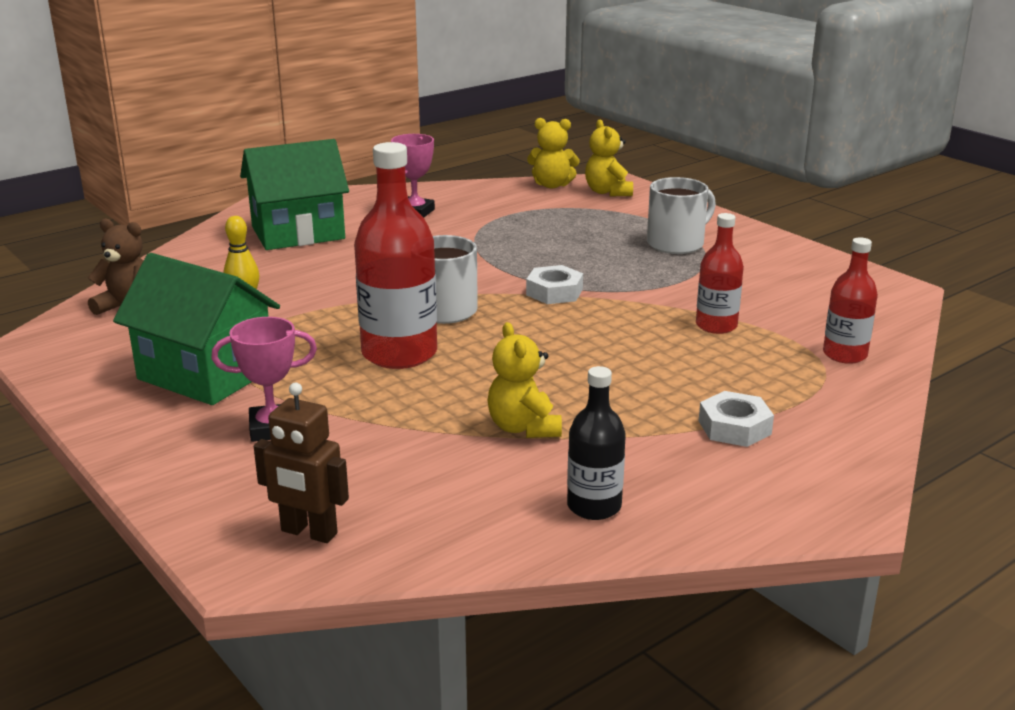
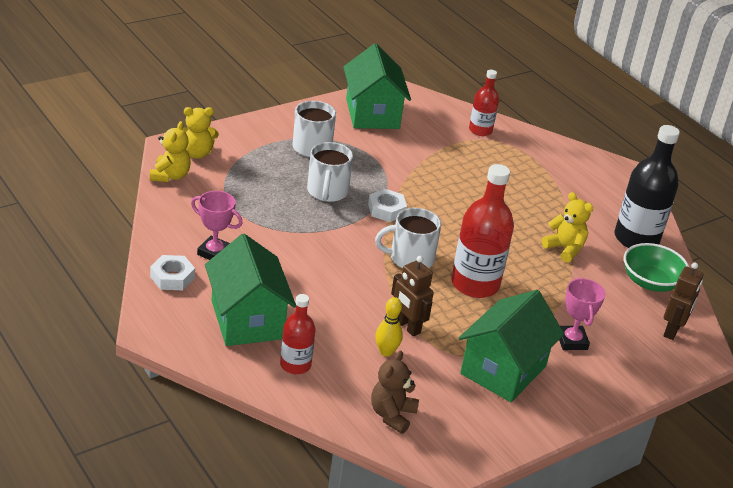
camera: 90 degrees left, 10 degrees up
(295, 312) = (407, 327): none -> brown robot
(455, 516) = (650, 282): none -> green bowl
(523, 428) = (565, 249): yellow teddy bear -> yellow teddy bear turned 120 degrees counterclockwise
(574, 257) = (327, 192): none -> white mug
(594, 506) = (636, 239): black bottle -> black bottle, size x1.74
(716, 326) = (442, 161): red bottle -> red bottle (295, 365)
(734, 427) = (560, 183): white nut -> white nut (172, 277)
(804, 275) = (372, 114): none -> green house

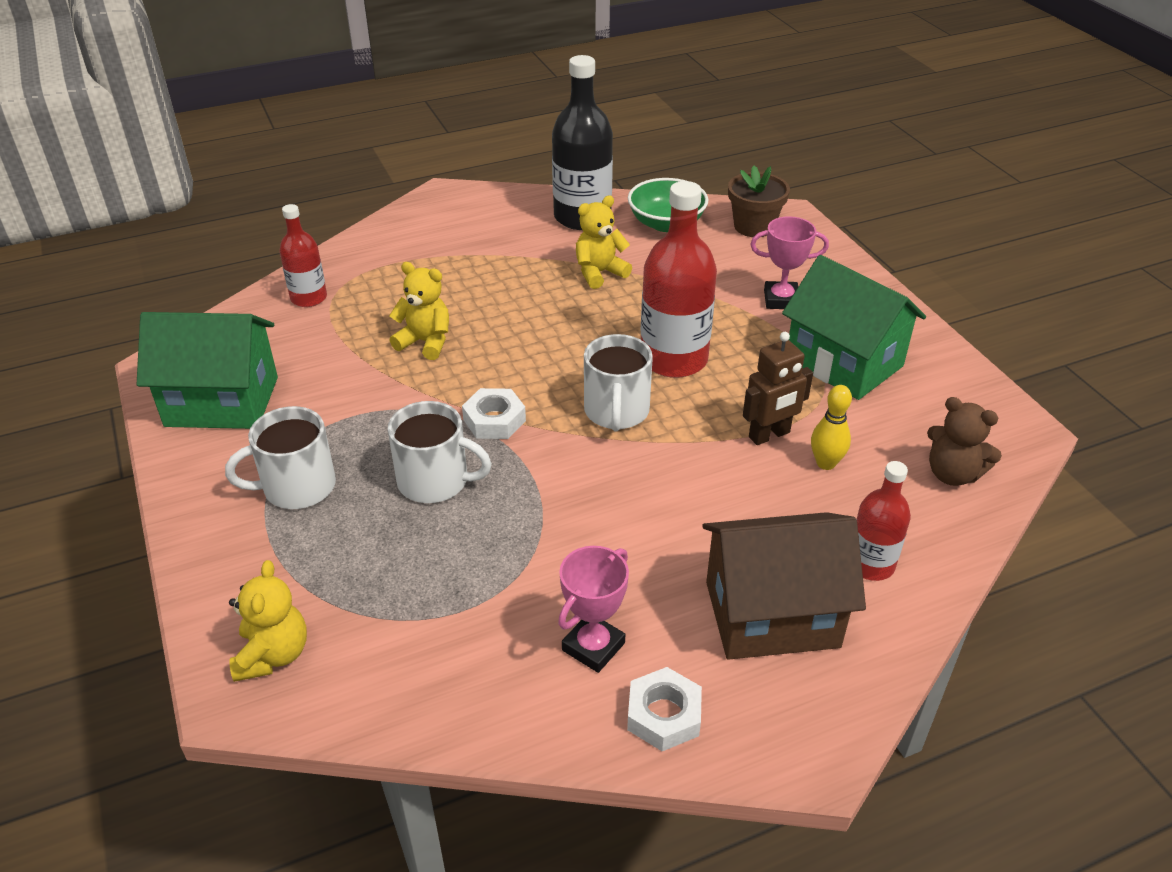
camera: 75 degrees left, 5 degrees up
(170, 176) = (341, 703): yellow teddy bear -> yellow teddy bear (425, 342)
(247, 319) = (771, 614): green house -> brown house
(672, 331) = (754, 226): brown robot -> brown flower pot

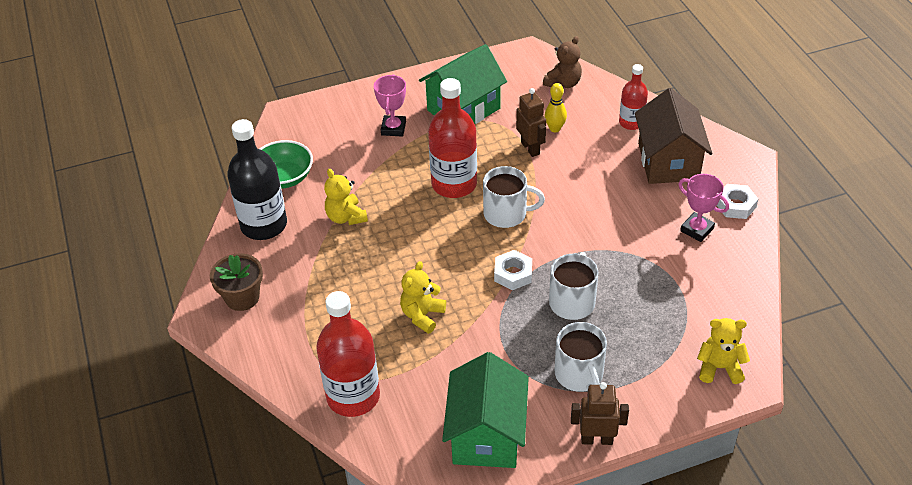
camera: 85 degrees left, 5 degrees up
(182, 503) = (596, 439): none -> brown robot
(309, 298) = (353, 396): red bottle -> red bottle, size x1.74
(754, 226) = (299, 132): brown flower pot -> brown flower pot (242, 297)

